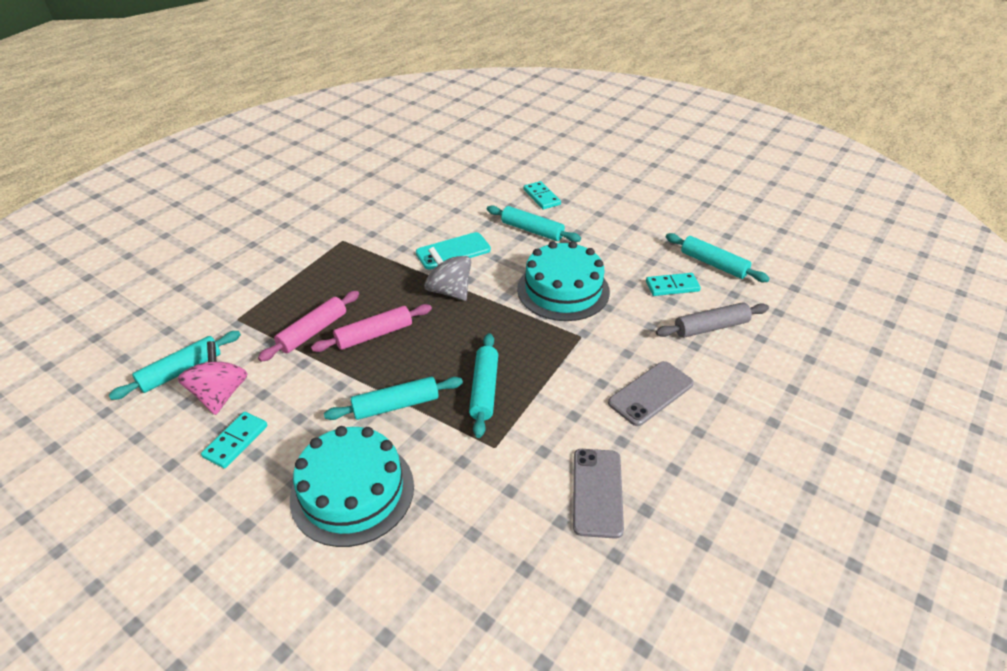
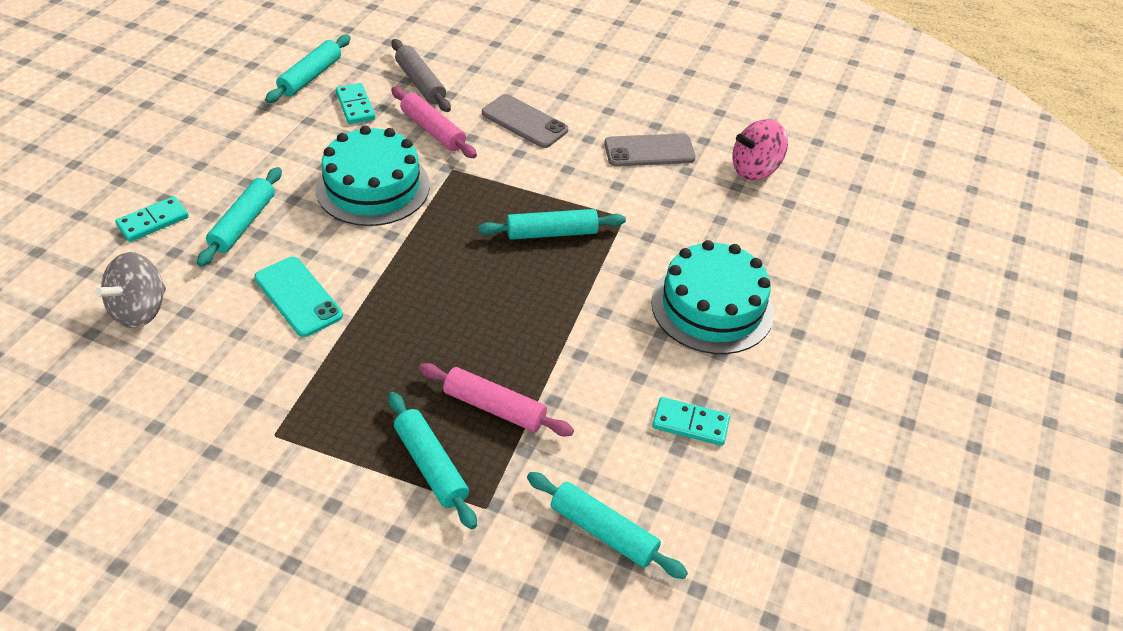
camera: 105 degrees left, 5 degrees up
(220, 395) = (629, 468): pink spinning top -> pink spinning top (755, 169)
(374, 335) = (487, 342): pink rolling pin -> pink rolling pin (433, 130)
(396, 405) = (594, 298): turquoise rolling pin -> turquoise rolling pin (431, 465)
(449, 291) = (388, 287): grey spinning top -> grey spinning top (140, 310)

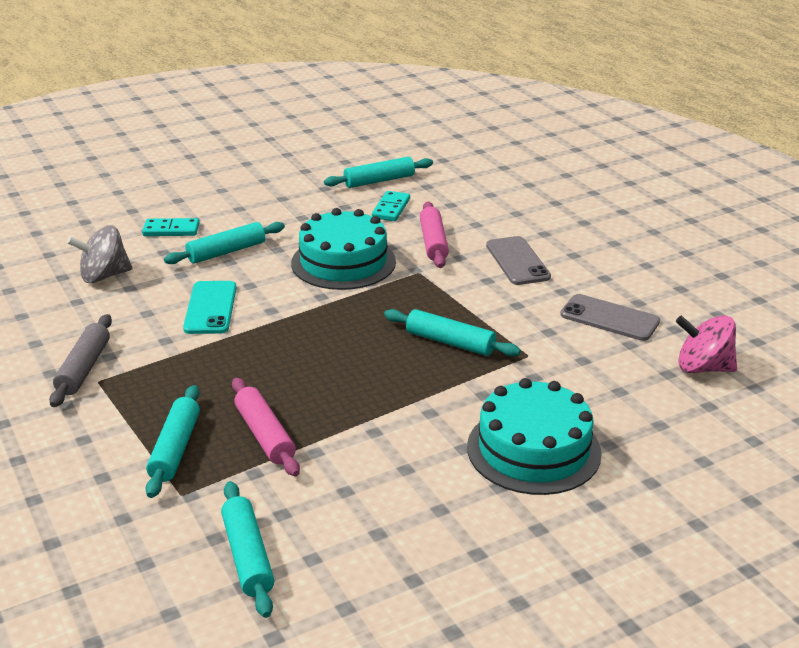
camera: 40 degrees right, 15 degrees down
(420, 83) = (460, 210): grey rolling pin -> grey rolling pin (84, 368)
(690, 423) = (411, 521): turquoise domino -> none

